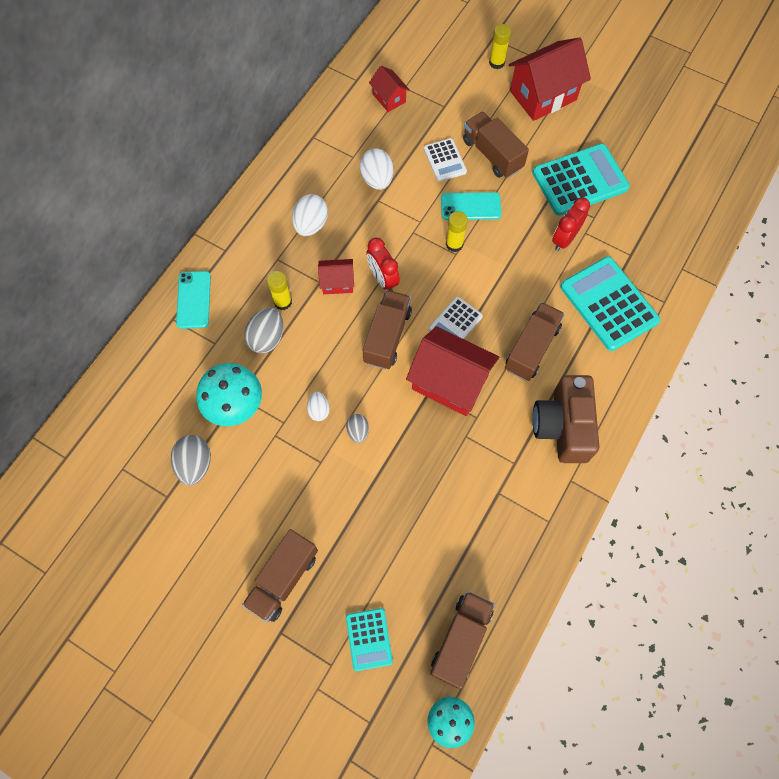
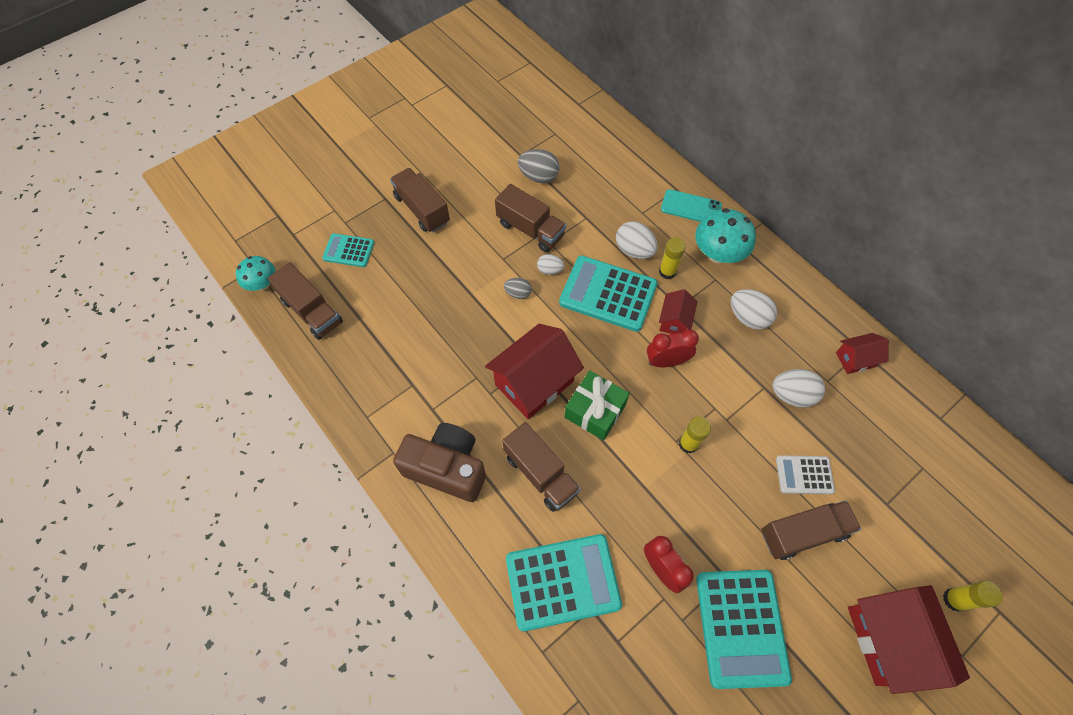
camera: 110 degrees right, 5 degrees down
(234, 405) = (579, 213): turquoise mushroom -> turquoise mushroom (718, 254)
(267, 338) = (634, 250): grey egg -> white egg
(328, 347) = (608, 294): none -> turquoise calculator
(387, 336) = (602, 345): brown truck -> brown truck (530, 229)
(389, 98) = (907, 445): red house -> red house (855, 359)
(455, 323) = (595, 411): white calculator -> green gift
(470, 206) = (733, 479): turquoise phone -> none

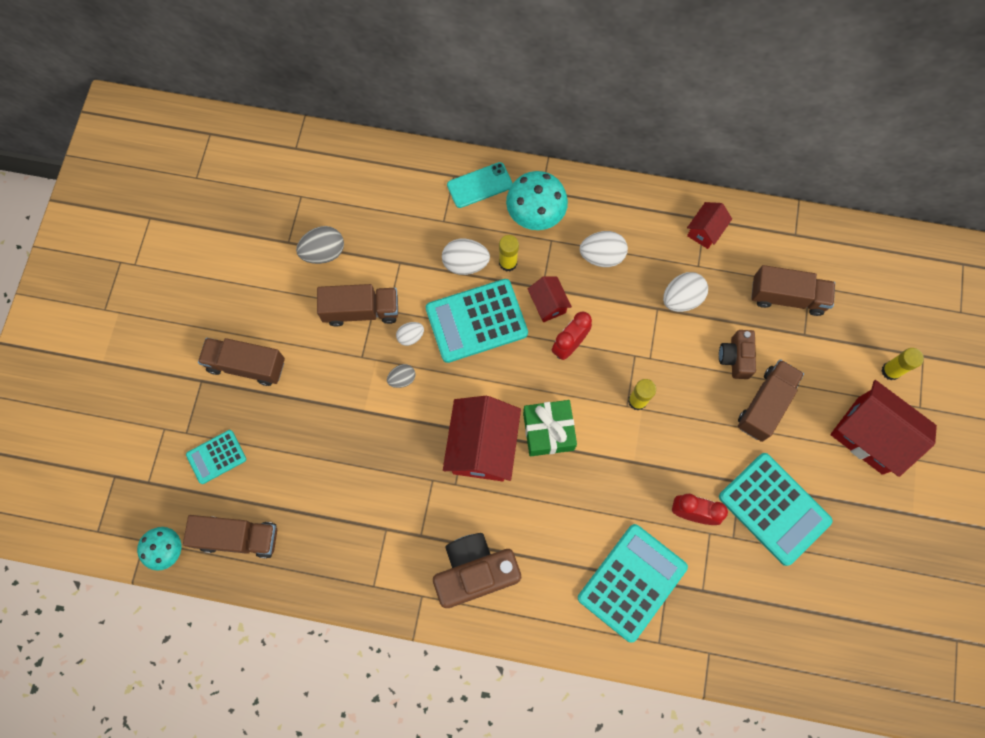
camera: 40 degrees left, 10 degrees up
(540, 473) = (549, 516): brown truck -> brown truck (787, 297)
(804, 475) = (735, 358): white calculator -> brown camera

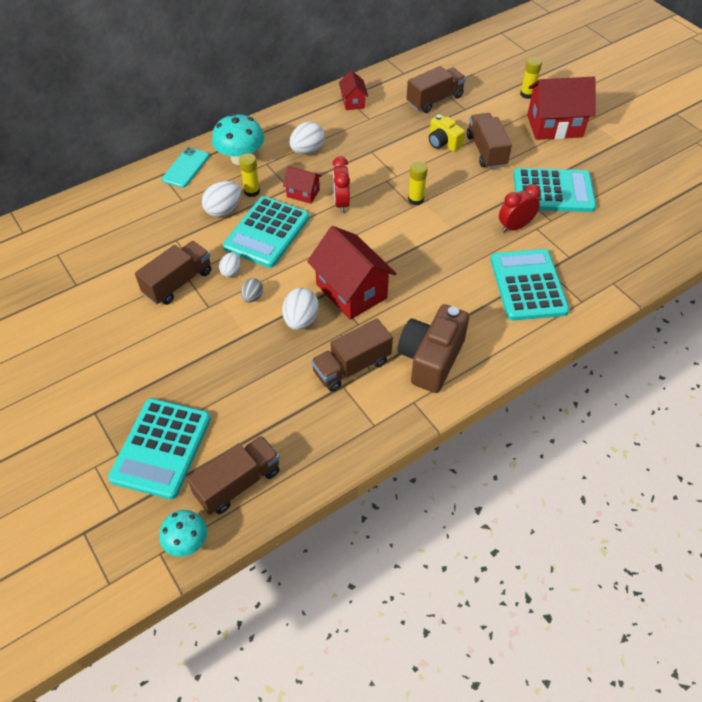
camera: 45 degrees left, 20 degrees down
(216, 457) = (161, 448): turquoise calculator -> turquoise calculator, size x1.84
(246, 365) = (123, 375): brown truck -> brown truck (351, 366)
(324, 252) = (111, 272): grey egg -> none
(548, 431) = (382, 252): green gift -> none
(681, 299) = (379, 138): white egg -> white egg (301, 320)
(735, 358) = (443, 143): brown camera -> yellow camera

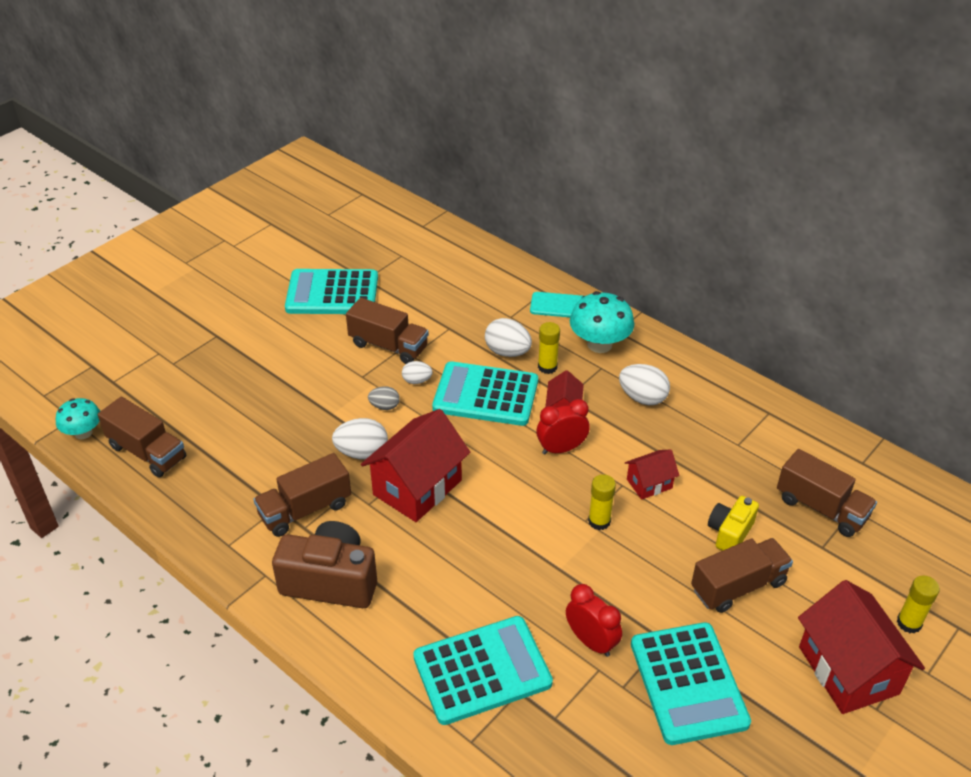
camera: 75 degrees right, 10 degrees down
(161, 448) = (182, 389): turquoise calculator -> turquoise calculator (332, 293)
(351, 366) = (305, 510): brown truck -> brown truck turned 75 degrees counterclockwise
(353, 102) = (763, 421): red house -> red house (649, 484)

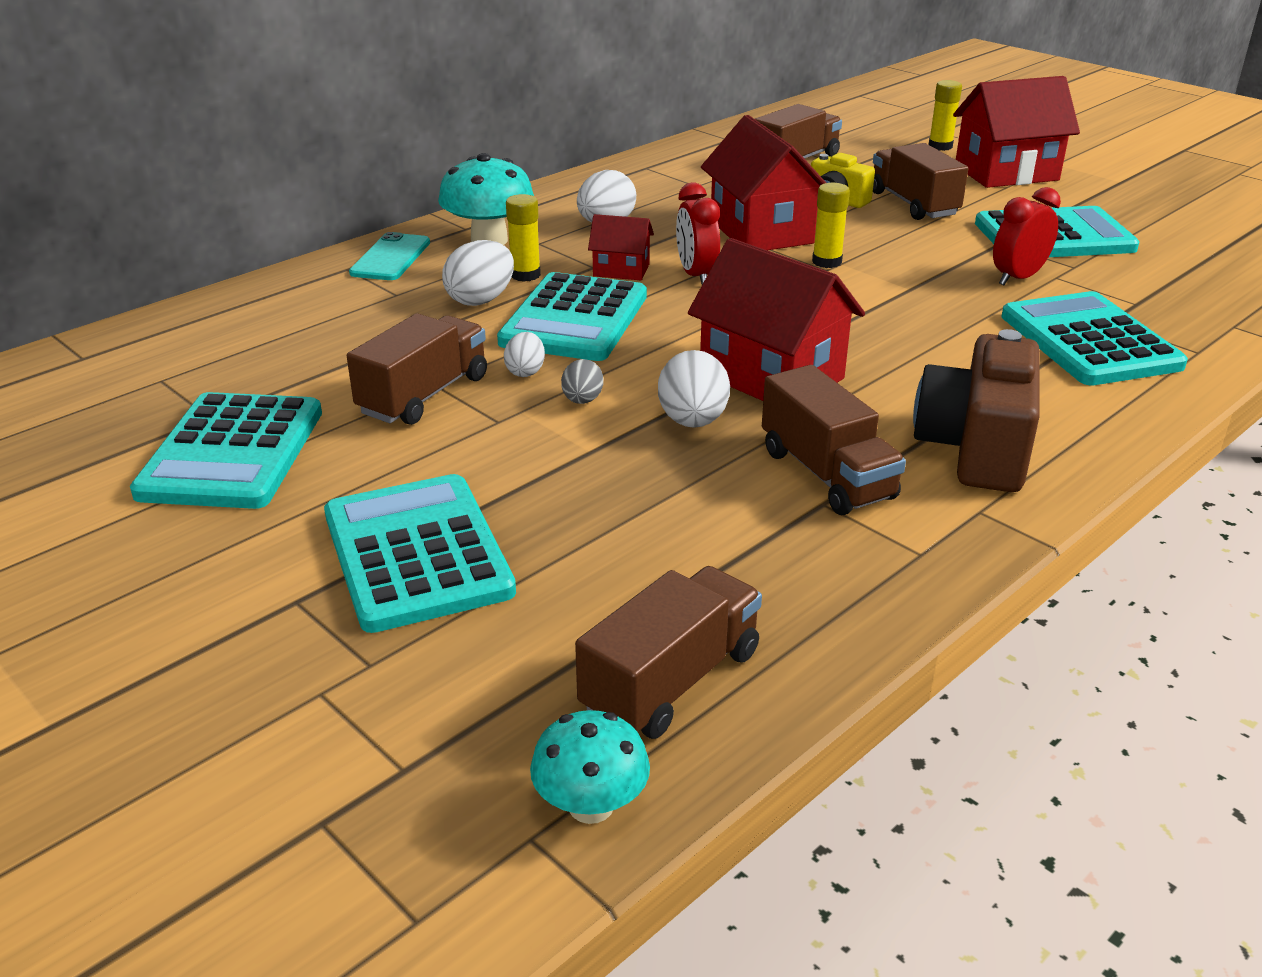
camera: 85 degrees left, 10 degrees down
(246, 365) = (416, 553): none -> turquoise calculator
(649, 484) = (761, 232): red house -> red house, size x1.94

